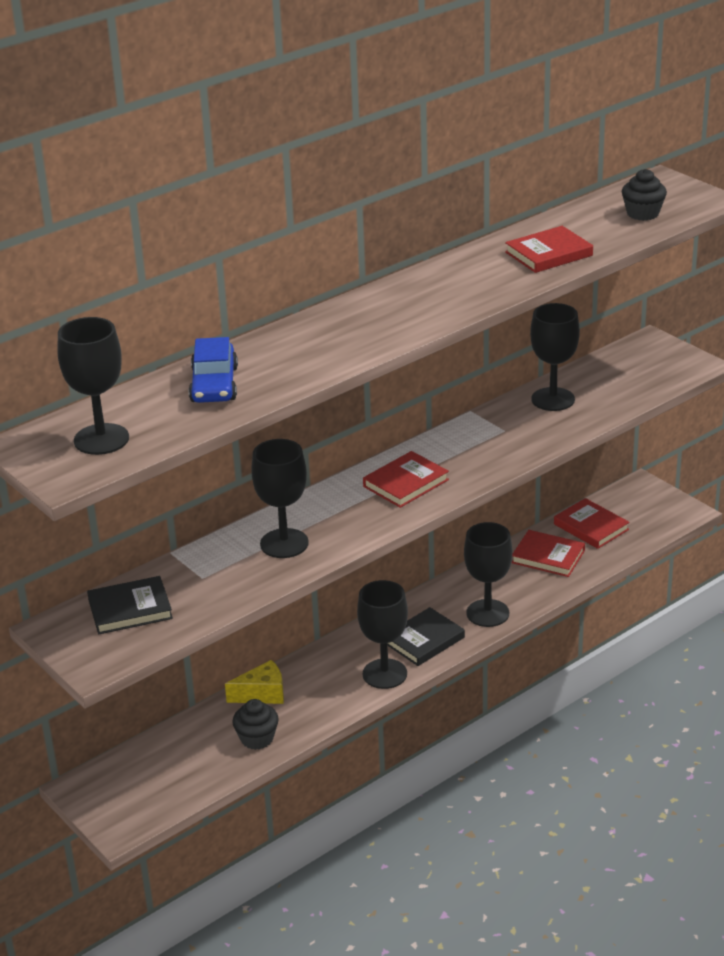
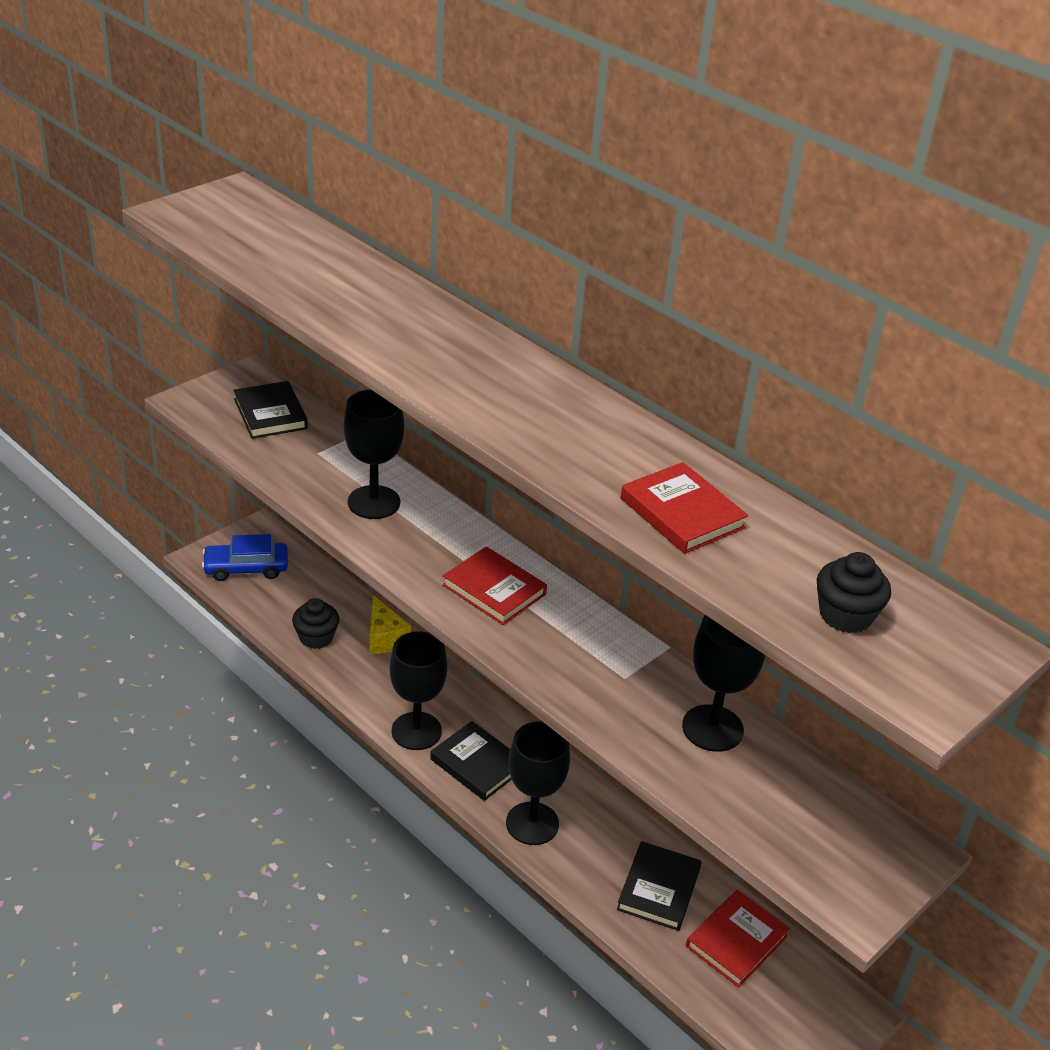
camera: 80 degrees right, 5 degrees up
(101, 439) = (235, 225): black goblet -> none
(214, 385) = (334, 277): blue car -> blue car (246, 568)
(548, 557) = (658, 889): red book -> black book

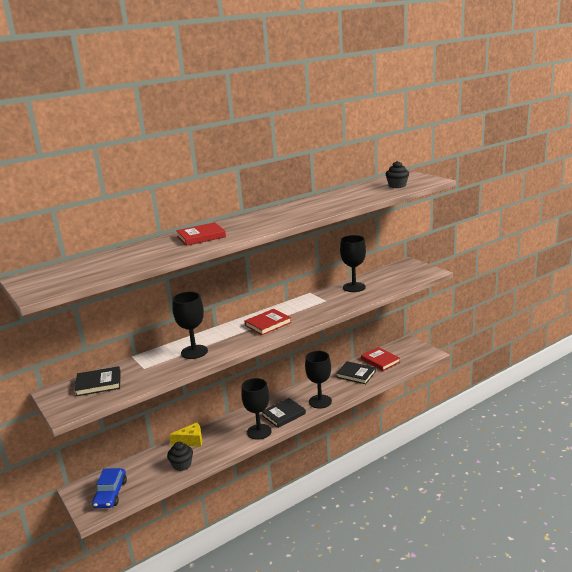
camera: 75 degrees left, 15 degrees down
(682, 513) = (344, 201): red book -> red book (201, 237)

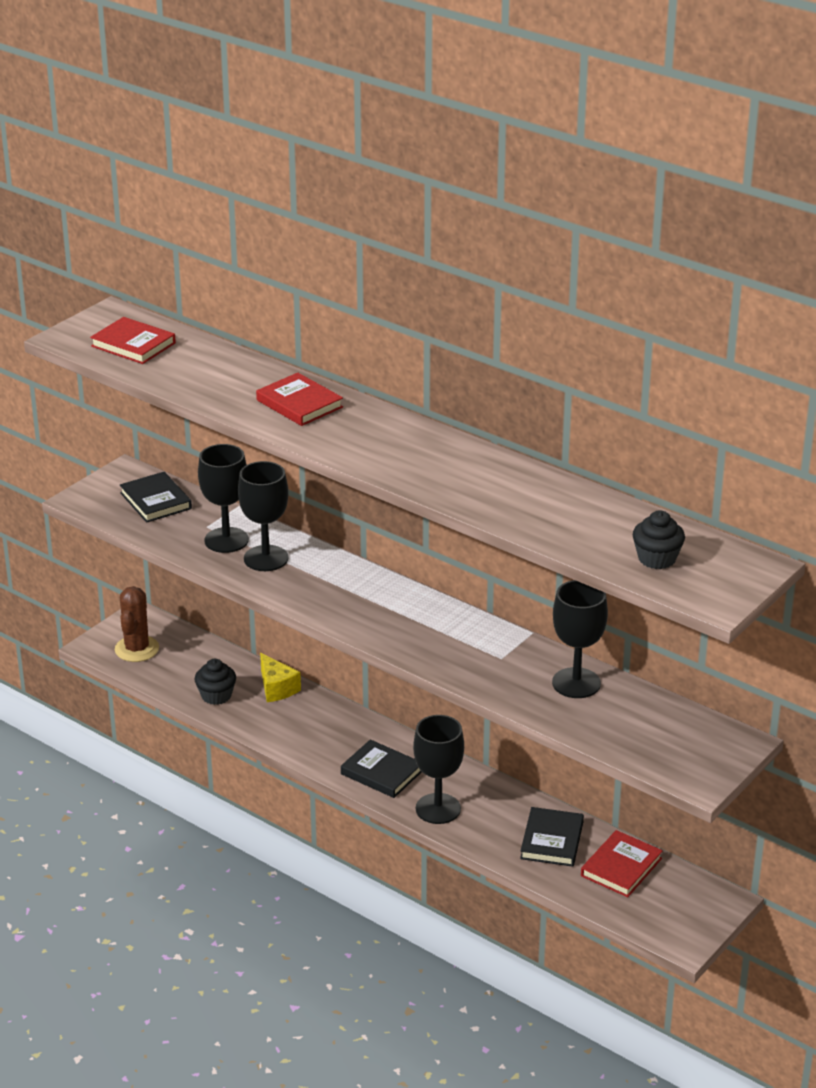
camera: 70 degrees right, 10 degrees up
(110, 494) = (137, 649): blue car -> brown cactus
(259, 431) = (323, 755): black goblet -> black goblet (226, 540)
(268, 324) = (383, 610): red book -> red book (133, 344)

